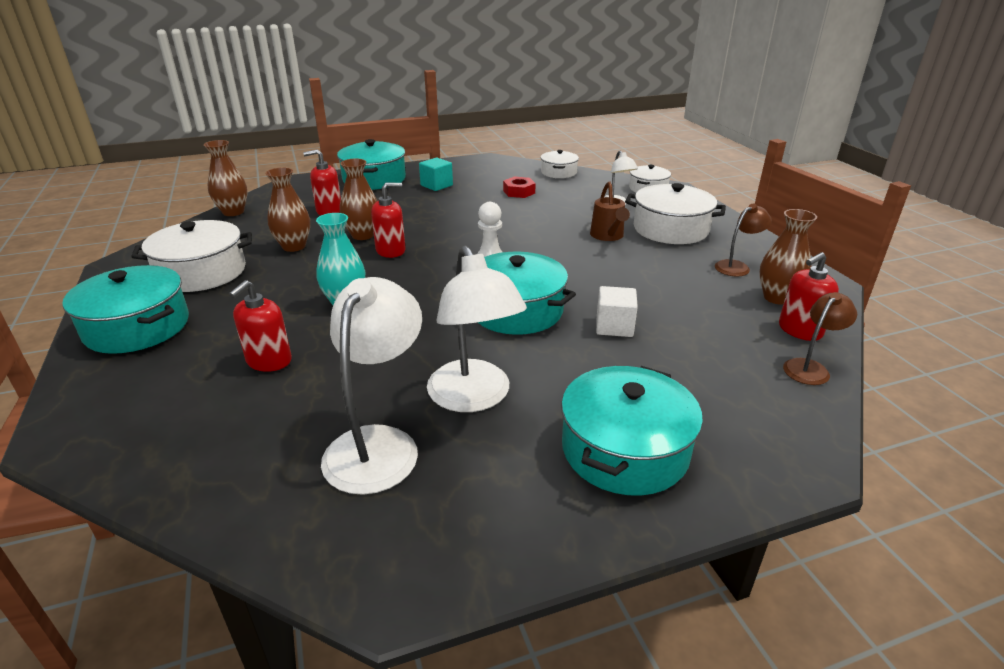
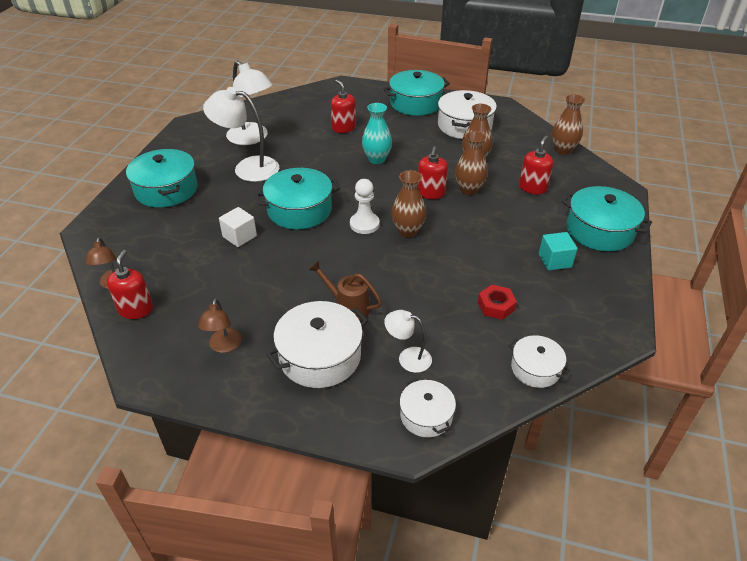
camera: 125 degrees right, 10 degrees up
(777, 298) = (170, 331): brown vase -> brown vase (407, 231)

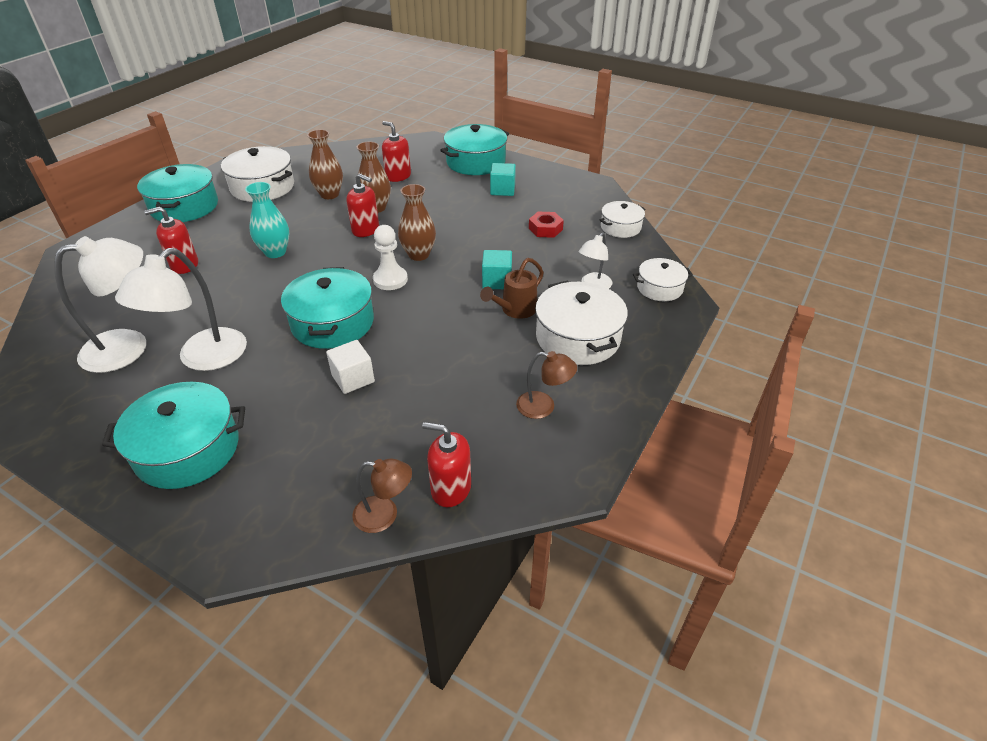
camera: 75 degrees left, 0 degrees up
(387, 287) = (497, 281): none -> turquoise cube
(563, 150) = (352, 149): brown vase -> none

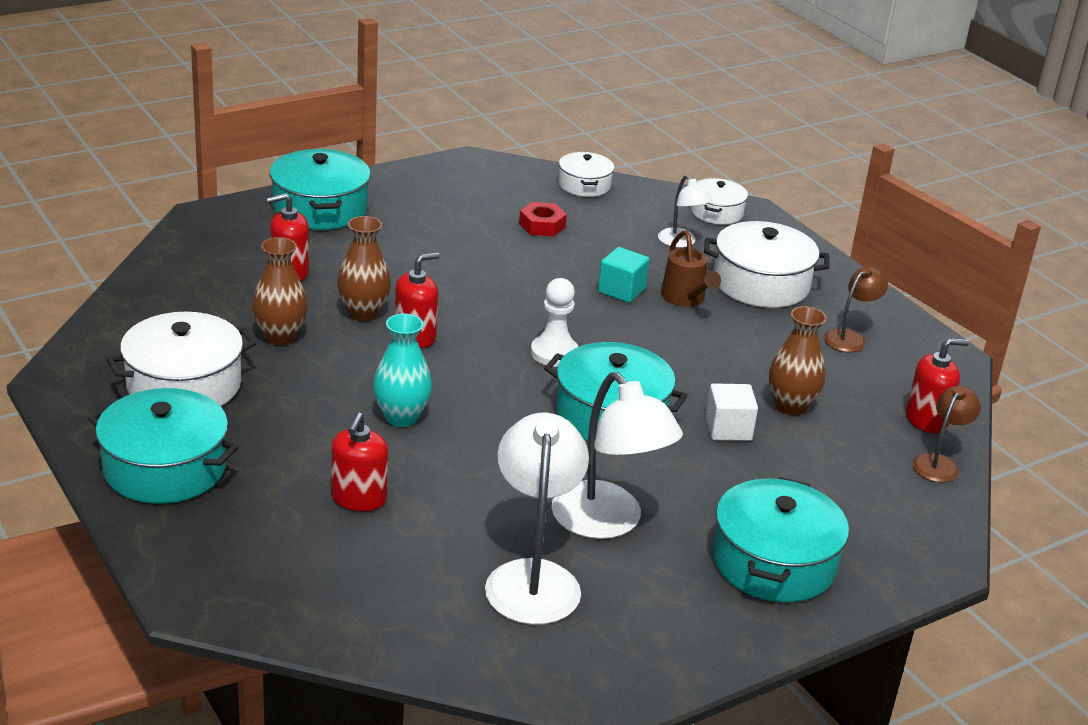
camera: 65 degrees left, 10 degrees down
(419, 255) = (516, 319): brown vase -> brown vase (791, 406)
(451, 488) = (926, 420): red soap dispenser -> red soap dispenser turned 150 degrees counterclockwise
(502, 190) = (419, 217): turquoise cube -> none

